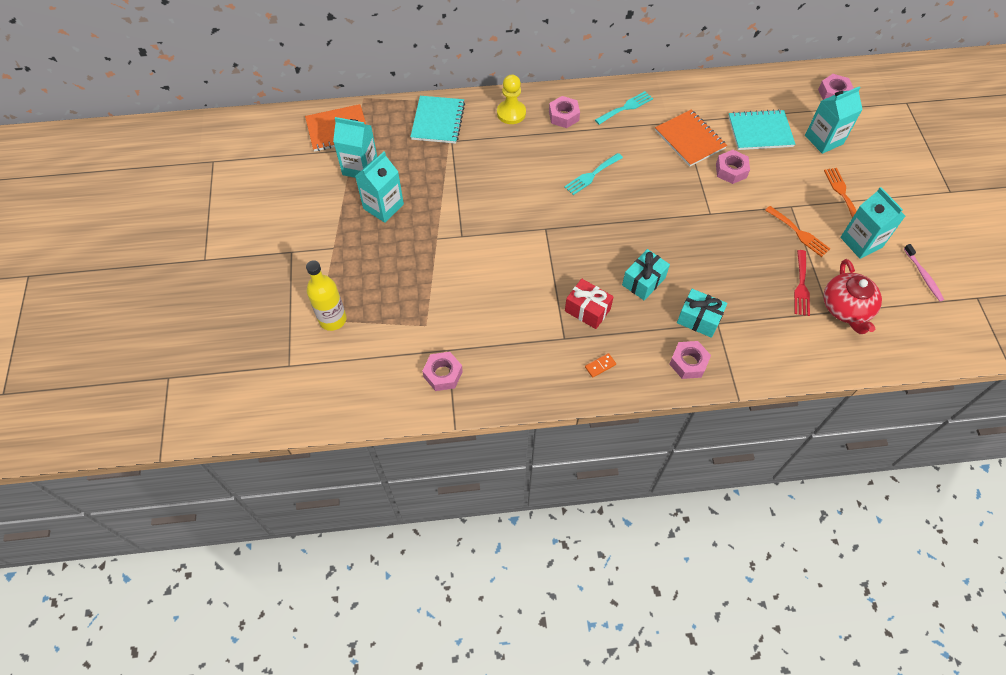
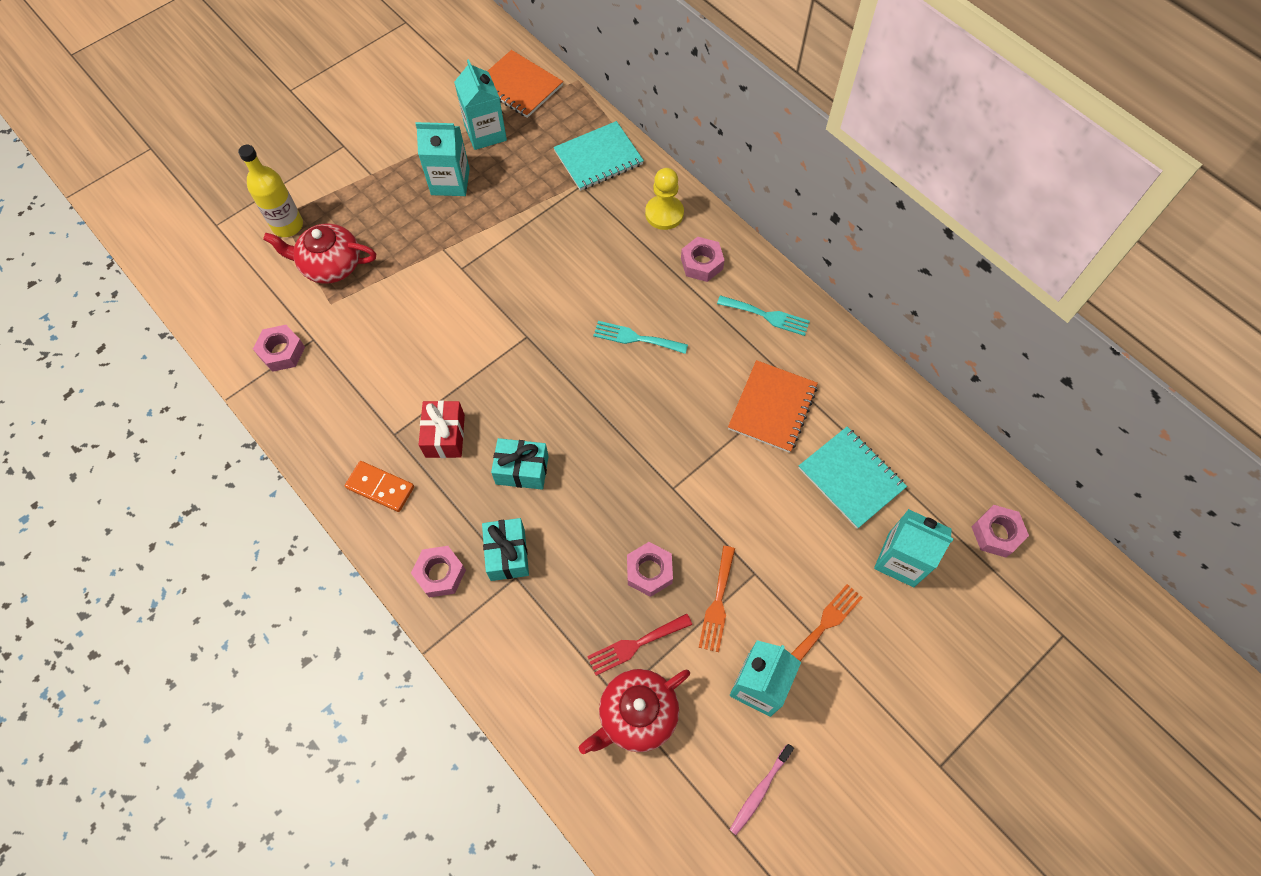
camera: 55 degrees right, 5 degrees up
(392, 309) = (330, 265): none -> red teapot
(600, 366) = (380, 487): orange domino -> orange domino, size x1.73
(731, 170) = (759, 477): pink nut -> pink nut (649, 571)

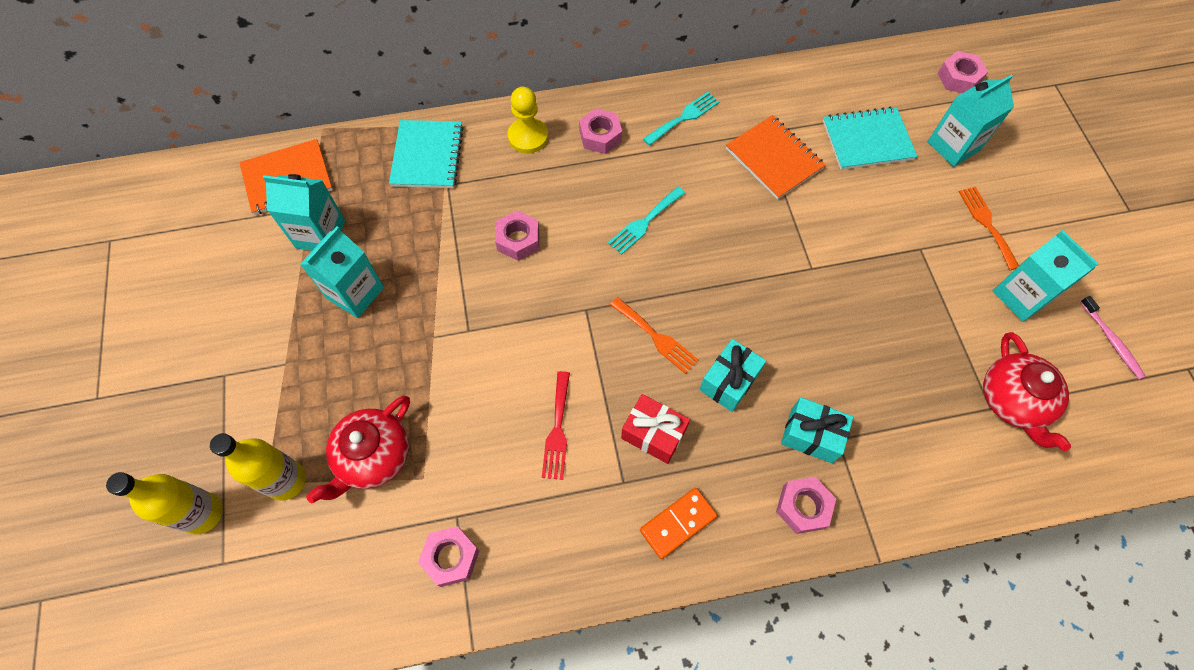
camera: 60 degrees left, 0 degrees up
(242, 194) = (203, 513): none -> yellow bottle
(635, 645) = (948, 370): red fork -> red fork (557, 430)
(649, 571) = (883, 326): pink nut -> pink nut (518, 240)
(717, 603) = (936, 289): orange fork -> orange fork (656, 337)

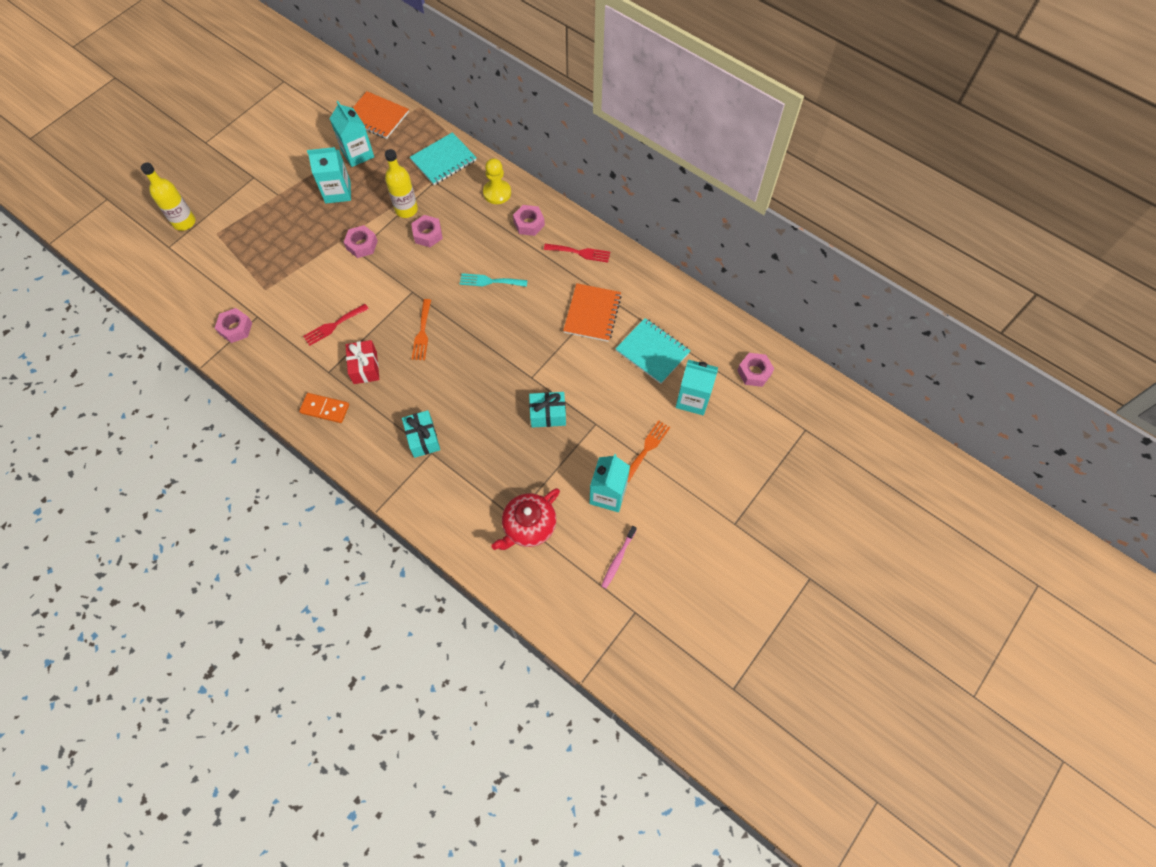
camera: 50 degrees right, 0 degrees up
(286, 480) = (222, 240): yellow bottle -> yellow bottle (406, 209)
(373, 456) = (260, 263): red teapot -> none
(684, 117) = (580, 253): turquoise fork -> red fork
(729, 381) = (424, 381): turquoise gift -> turquoise gift (548, 414)
(803, 507) = (378, 459): pink nut -> pink nut (362, 245)

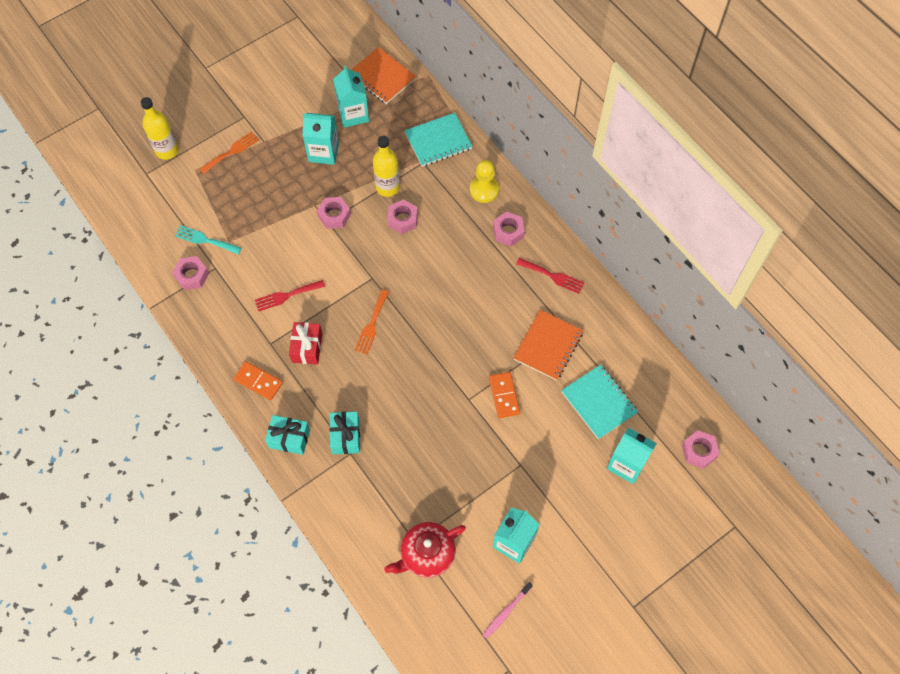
camera: 15 degrees right, 0 degrees up
(490, 281) = (453, 285): turquoise fork -> turquoise fork (205, 240)
(548, 414) = (475, 443): turquoise gift -> turquoise gift (289, 438)
(563, 366) = (504, 395): none -> orange domino
(647, 448) = (565, 504): orange fork -> orange fork (231, 151)

